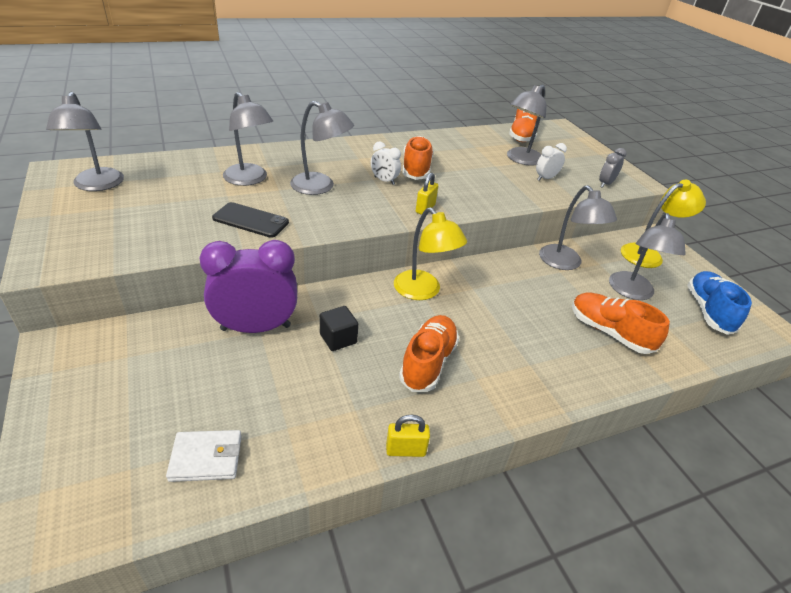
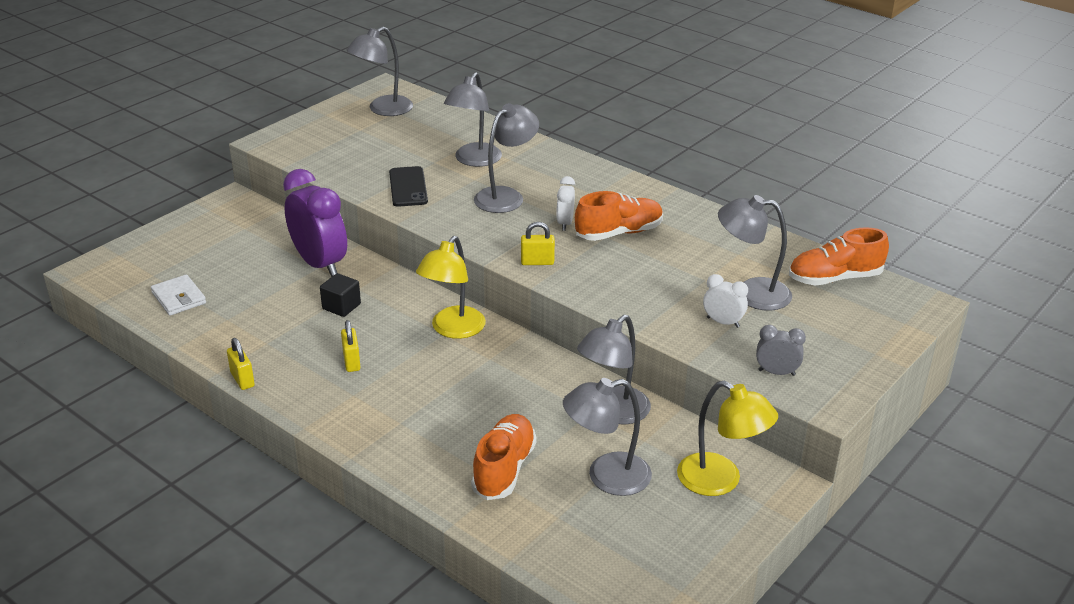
camera: 65 degrees right, 5 degrees down
(320, 187) = (506, 196): grey lamp -> grey lamp turned 135 degrees counterclockwise
(428, 362) = (351, 362): orange shoe -> yellow padlock
(708, 311) = (633, 551): blue shoe -> none

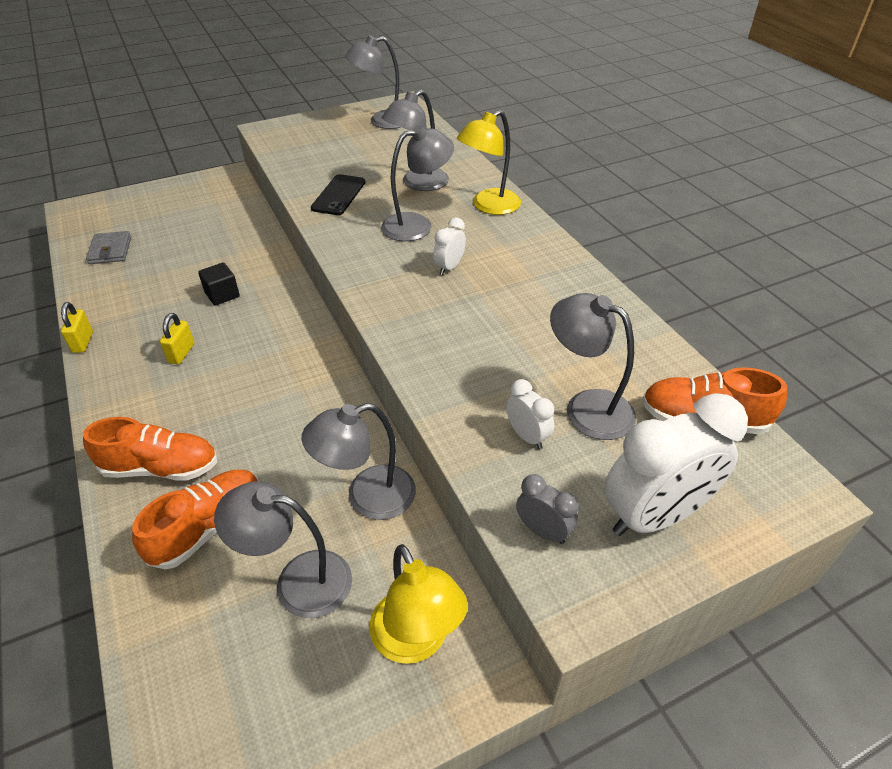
camera: 25 degrees right, 10 degrees up
(179, 298) = (110, 250): white wallet -> grey wallet
(320, 264) = (241, 249): purple clock -> none
(453, 329) = (293, 347): yellow lamp -> yellow lamp (488, 206)
(537, 262) = (388, 302): yellow padlock -> none
(619, 233) = (494, 292): orange shoe -> orange shoe (161, 467)
(841, 343) = (654, 516): none -> white clock

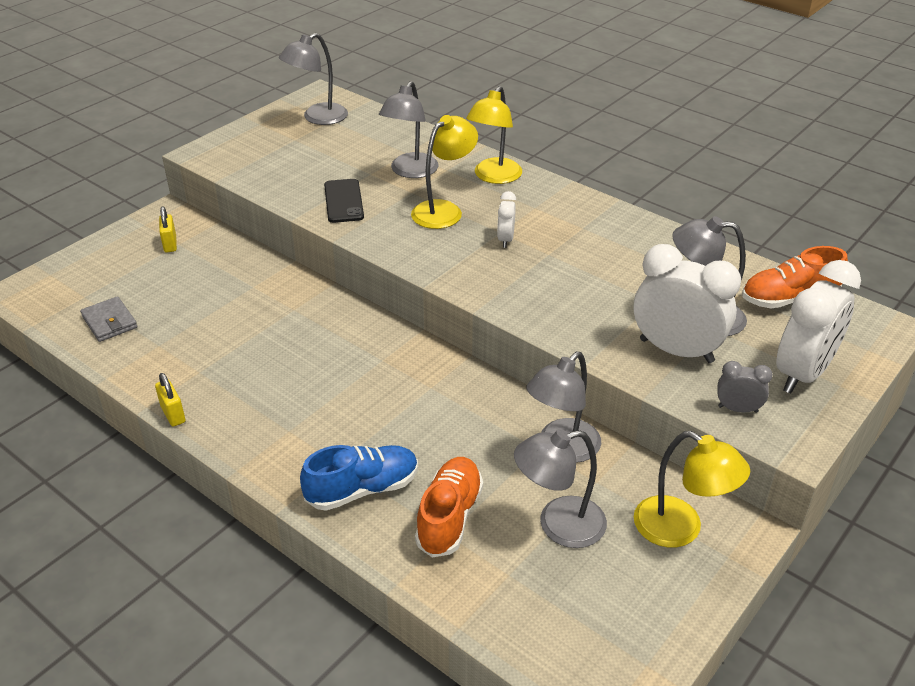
camera: 25 degrees left, 5 degrees down
(161, 467) = (362, 489): orange shoe -> blue shoe
(181, 353) = (287, 392): yellow padlock -> yellow padlock (170, 244)
(222, 295) = (277, 330): black cube -> none
(417, 225) = (444, 210): grey lamp -> yellow lamp
(527, 436) = (676, 351): white clock -> white clock, size x2.10

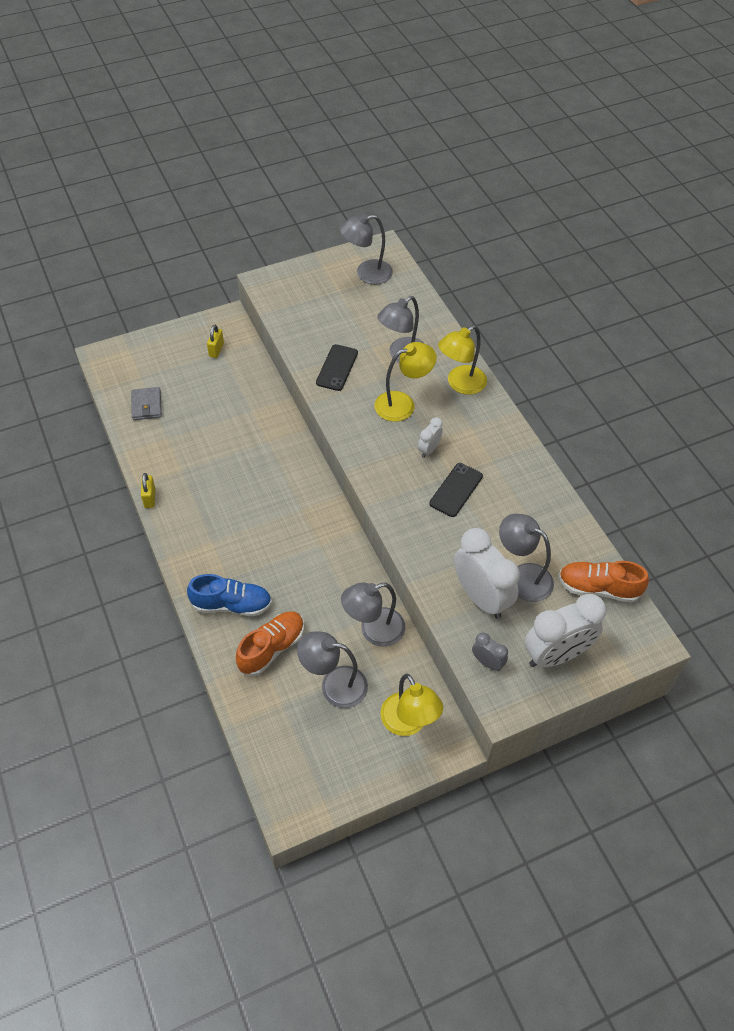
camera: 25 degrees right, 15 degrees up
(565, 265) = (456, 490): none -> black phone

